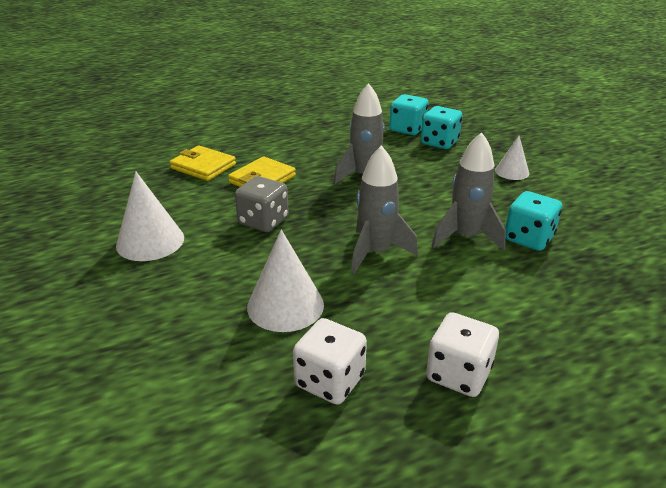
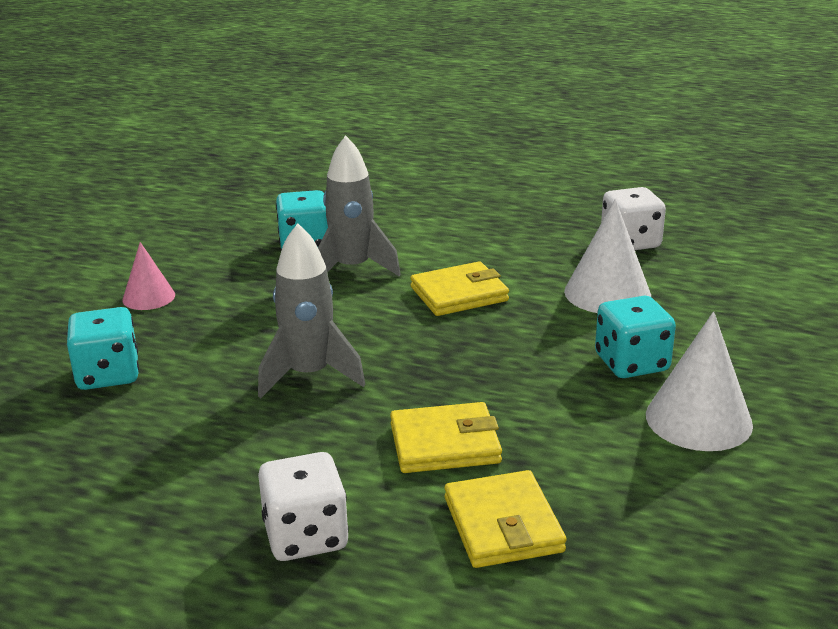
camera: 135 degrees left, 5 degrees down
(263, 221) = (527, 378): grey dice -> none
(376, 252) = (459, 294): grey rocket -> yellow wallet
(407, 129) = (82, 422): turquoise dice -> turquoise dice (631, 363)
(458, 374) = (535, 213): white dice -> white dice (305, 536)
(512, 171) = (149, 297): white cone -> pink cone

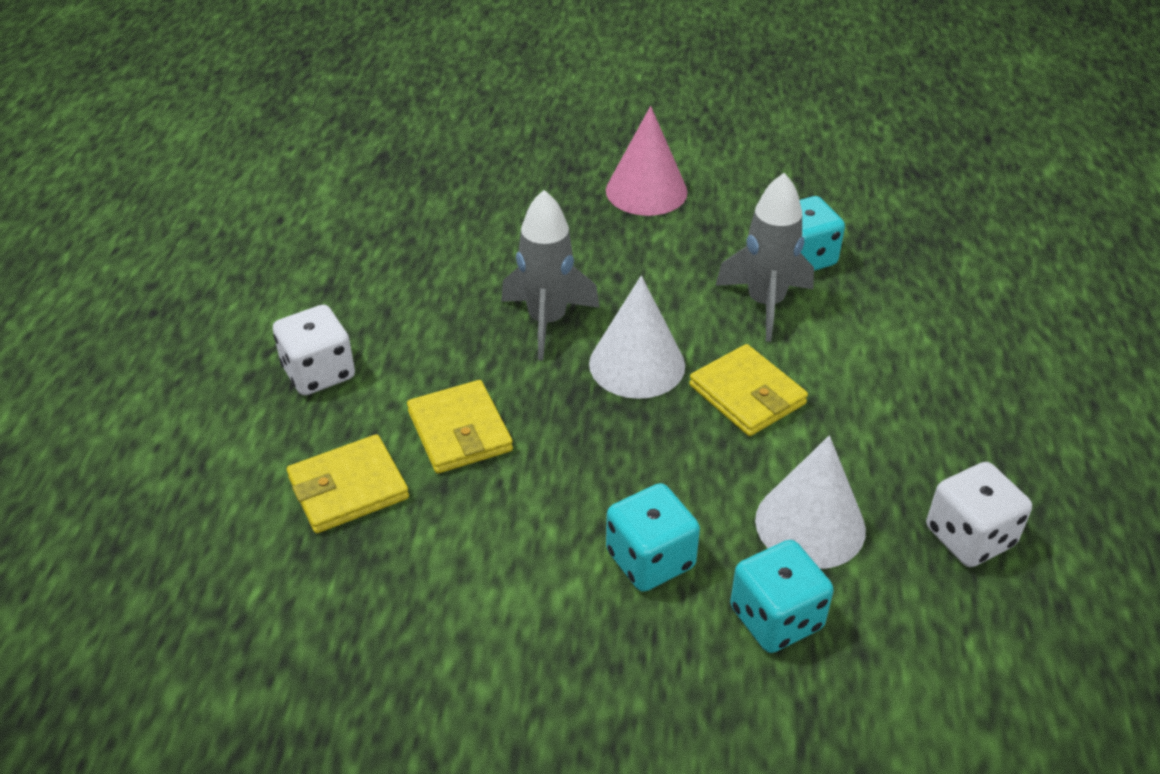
camera: 75 degrees right, 15 degrees up
(108, 374) = (511, 209): turquoise dice -> turquoise dice (776, 618)
(149, 297) = (646, 191): pink cone -> pink cone, size x1.65
(698, 419) = (551, 627): white cone -> white cone (637, 364)

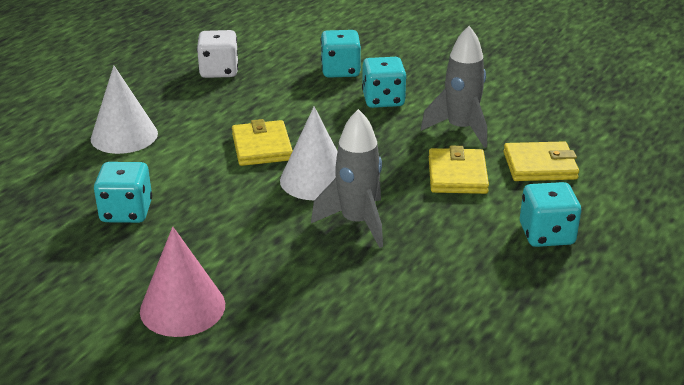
camera: 155 degrees left, 10 degrees down
(319, 373) = (546, 234): white dice -> turquoise dice
(765, 304) = (191, 190): grey rocket -> grey rocket (460, 129)
(810, 524) = (290, 92): white cone -> white cone (124, 136)

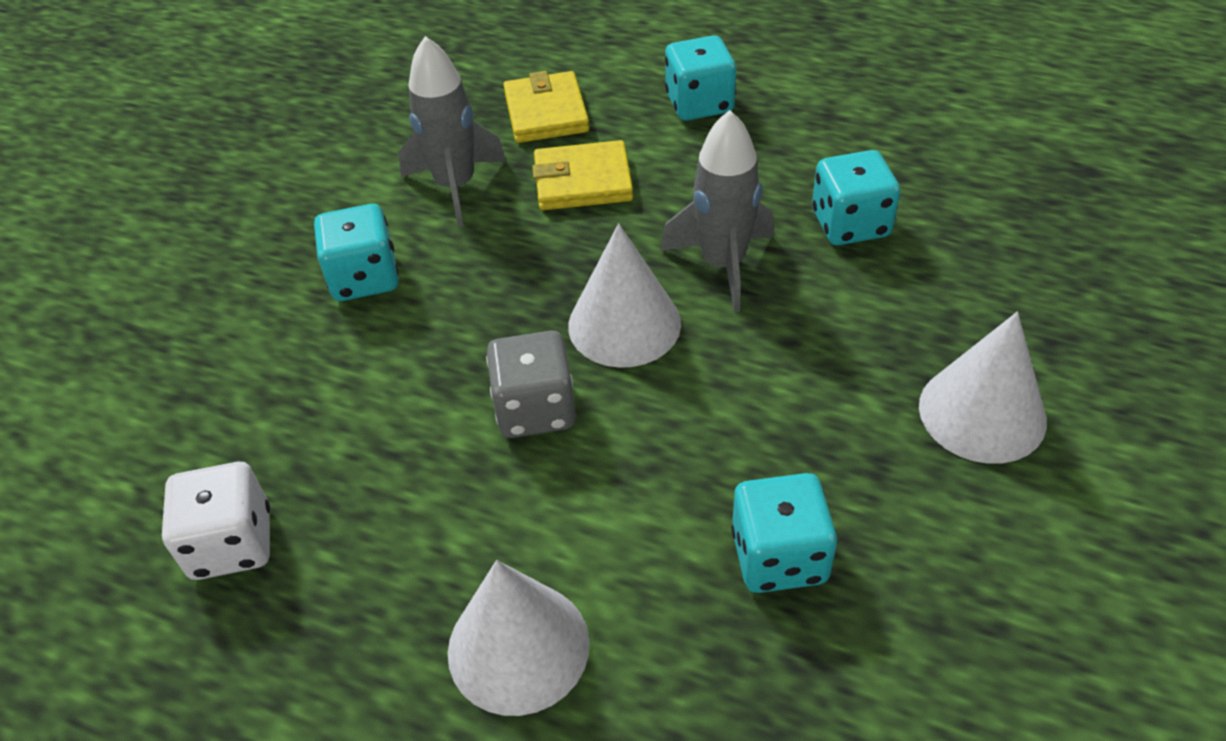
camera: 95 degrees left, 15 degrees up
(182, 307) = (982, 413): pink cone -> white cone
(262, 147) = (535, 409): yellow wallet -> grey dice
(340, 71) = (250, 346): turquoise dice -> turquoise dice (850, 224)

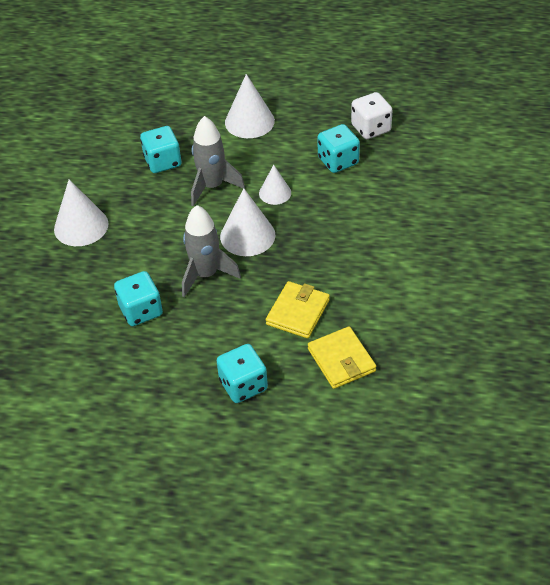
camera: 165 degrees right, 0 degrees up
(364, 278) = (388, 235): turquoise dice -> turquoise dice (338, 161)
(456, 186) = (370, 295): grey rocket -> grey rocket (212, 186)
(535, 409) = (275, 193): grey dice -> white cone
(583, 181) = (298, 312): yellow wallet -> yellow wallet turned 45 degrees counterclockwise

